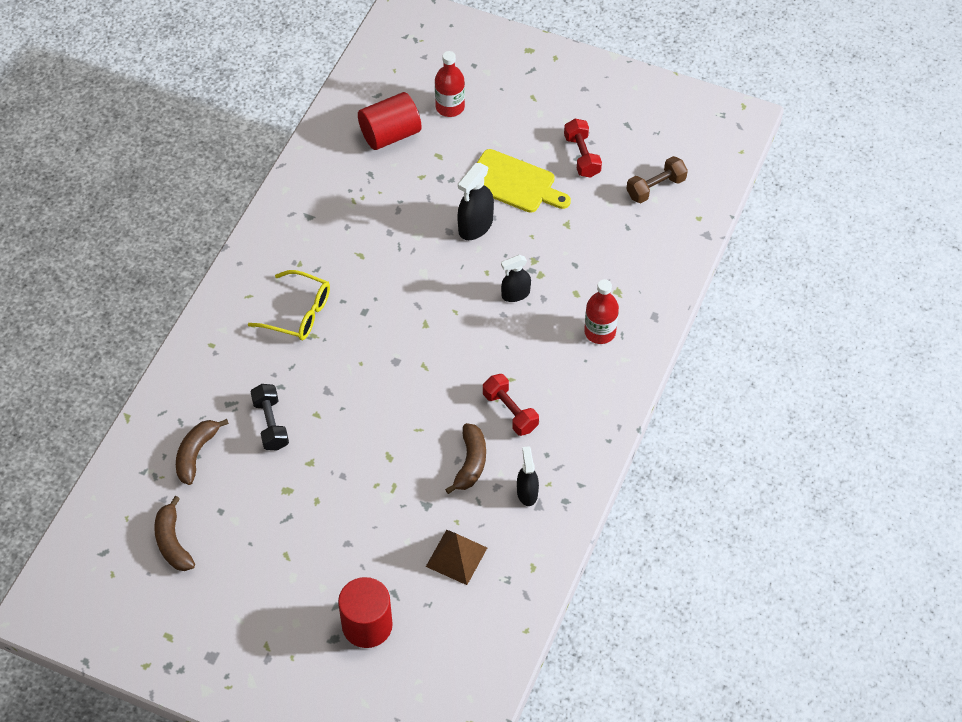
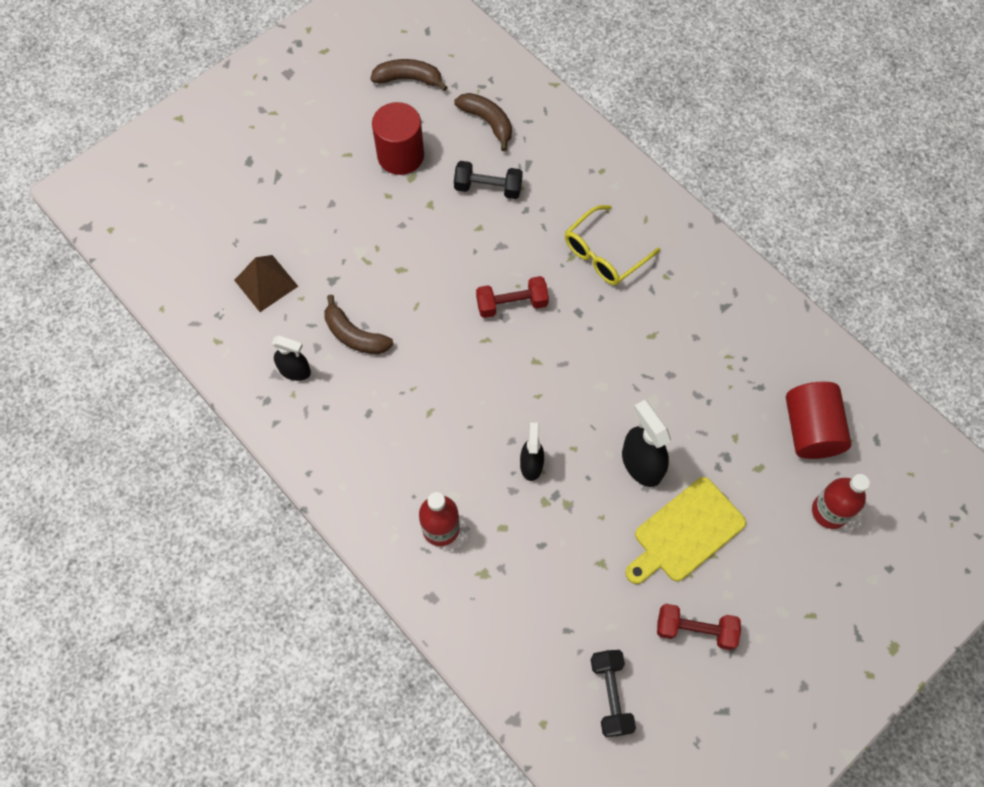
camera: 115 degrees right, 10 degrees up
(367, 625) = (245, 189): red cylinder -> red cylinder (400, 155)
(510, 412) = (391, 395): red dumbbell -> red dumbbell (512, 304)
(655, 188) = (610, 695): brown dumbbell -> black dumbbell

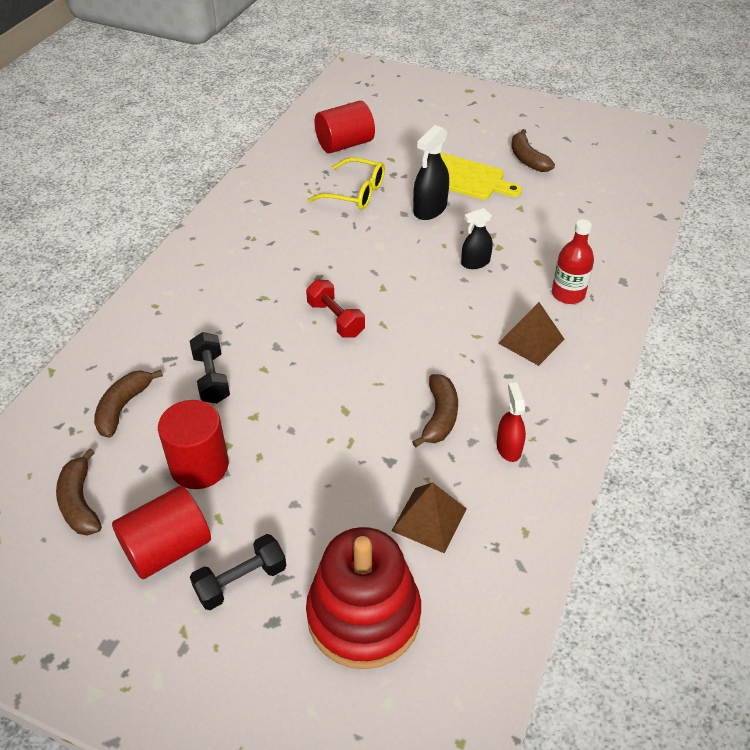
camera: 115 degrees left, 20 degrees down
(220, 212) = (364, 615): none -> red stacking toy
(295, 370) = (508, 448): black spray bottle -> red spray bottle
(340, 119) = (167, 548): none -> red cylinder
(398, 456) = (531, 341): none -> brown pyramid
(604, 254) = (249, 278): yellow glasses -> yellow glasses (355, 193)
(610, 695) = (602, 181): black dumbbell -> black dumbbell (241, 581)
(695, 629) = (527, 159): red dumbbell -> brown banana
(829, 511) = (400, 126): red bottle -> none

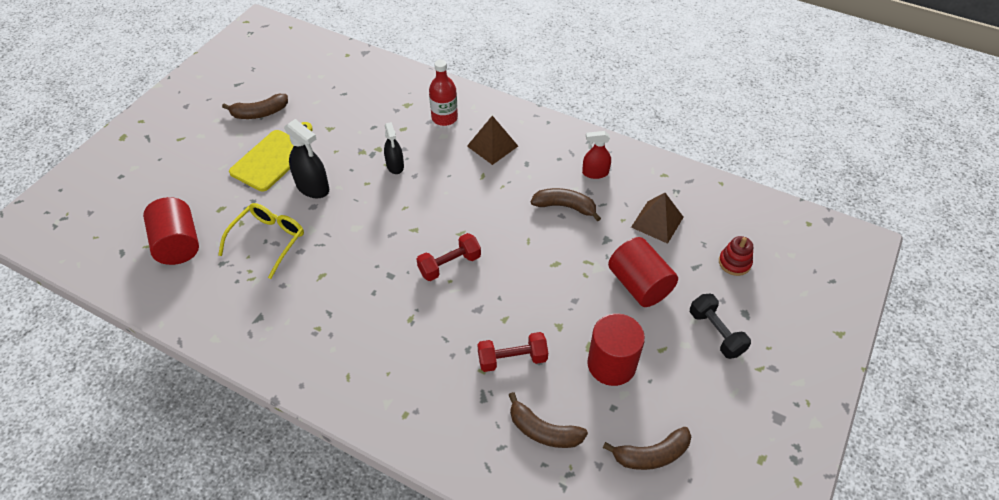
camera: 85 degrees left, 5 degrees up
(167, 548) = (692, 383): red cylinder -> red cylinder (639, 285)
(211, 378) = (512, 359): black dumbbell -> red dumbbell
(364, 615) = (734, 263): red stacking toy -> red stacking toy, size x0.43

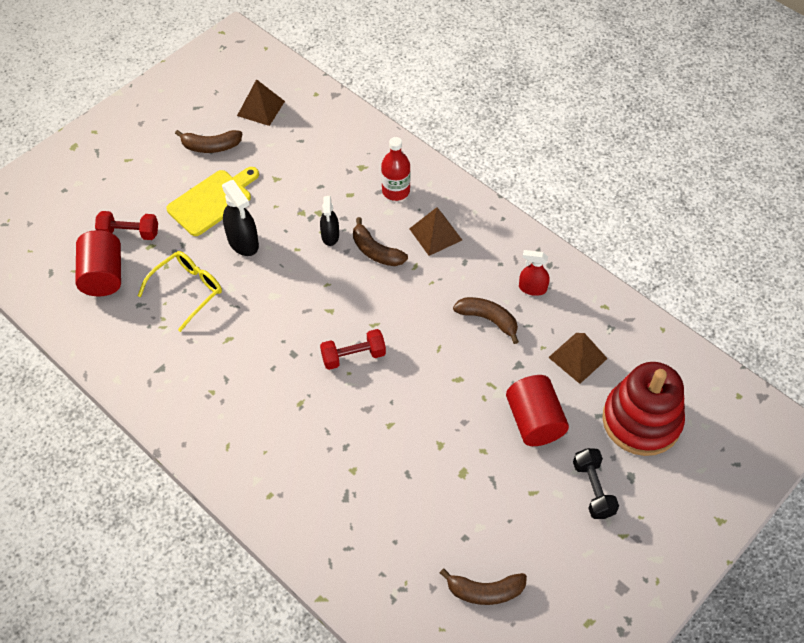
camera: 15 degrees right, 5 degrees up
(299, 74) = (261, 108): none -> brown pyramid
(512, 359) = (384, 466): red dumbbell -> red dumbbell (129, 233)
(543, 431) = (391, 543): brown banana -> brown banana (376, 251)
(611, 364) = (478, 495): red cylinder -> none
(734, 263) = (641, 420): red stacking toy -> red stacking toy, size x2.33

